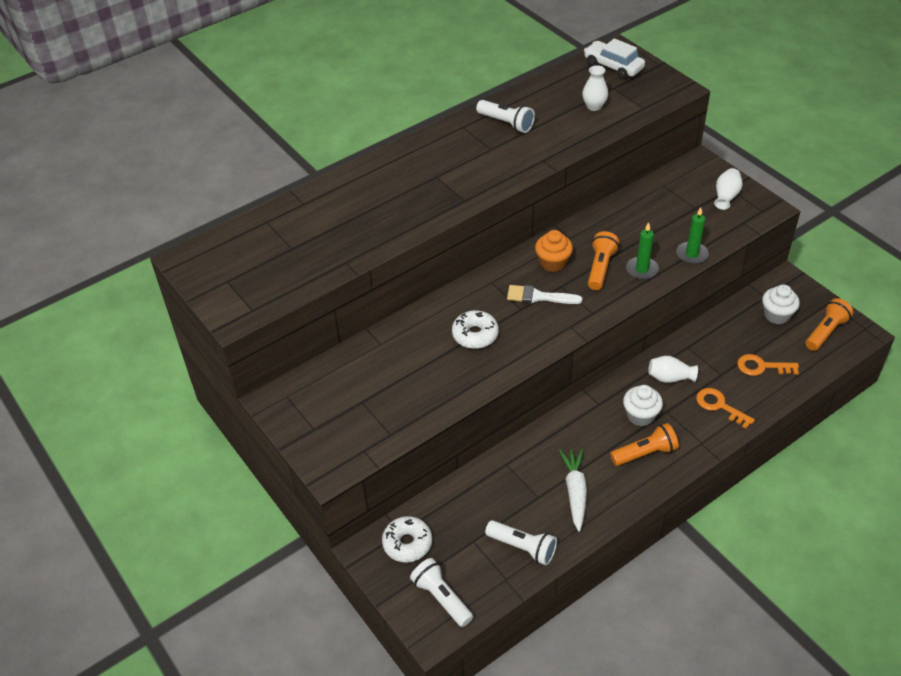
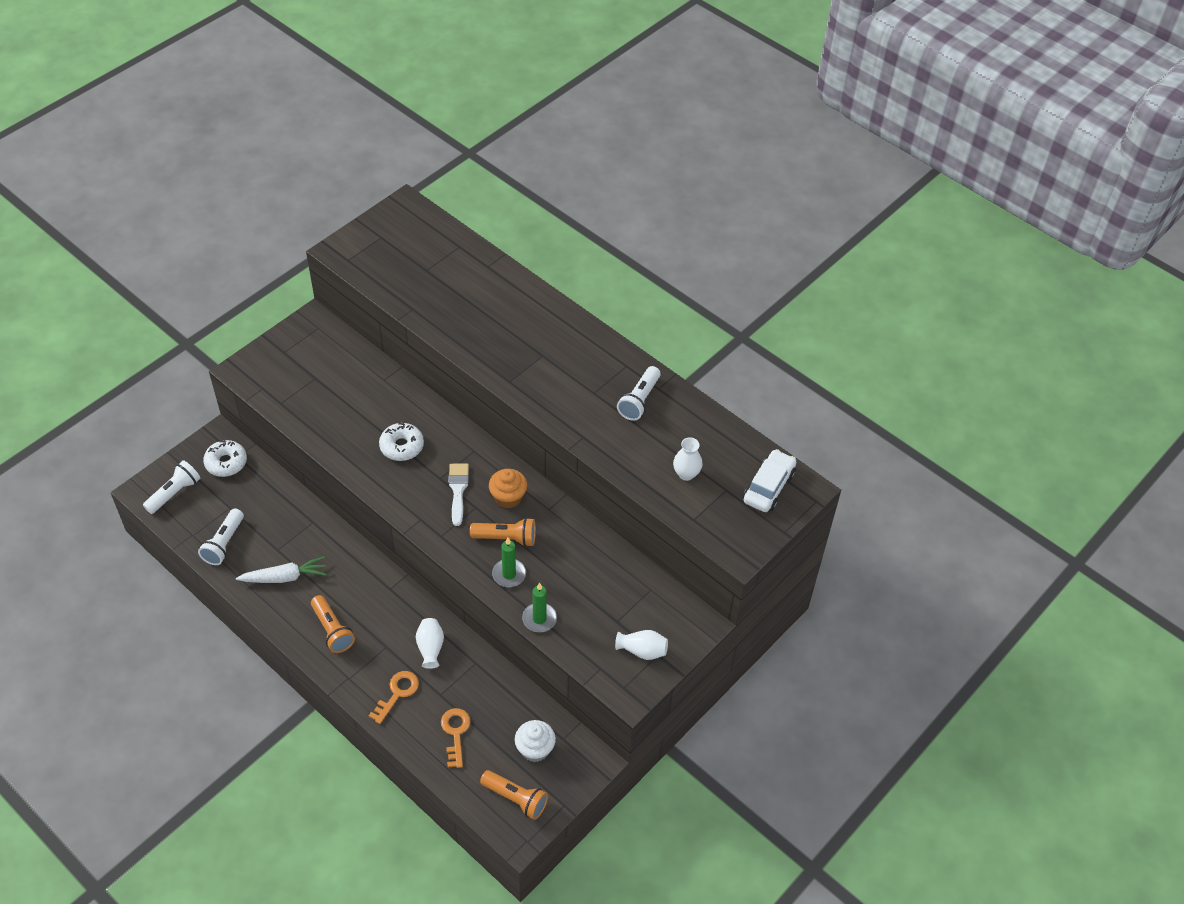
camera: 75 degrees right, 5 degrees up
(640, 415) = (379, 624): white cupcake -> none

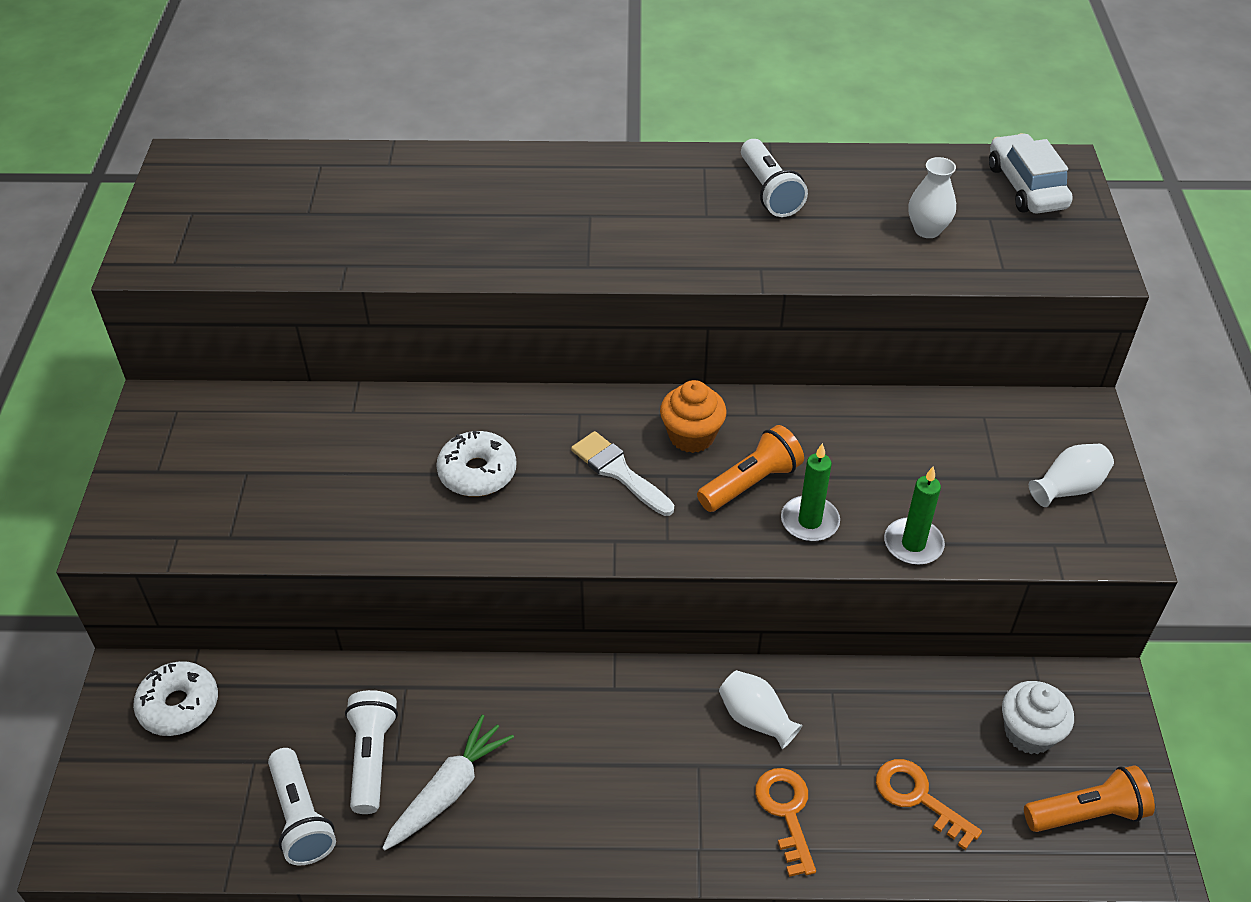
camera: 40 degrees left, 5 degrees down
(174, 493) = (137, 808): white flashlight -> white flashlight (372, 758)
(332, 630) = (601, 805): orange flashlight -> none

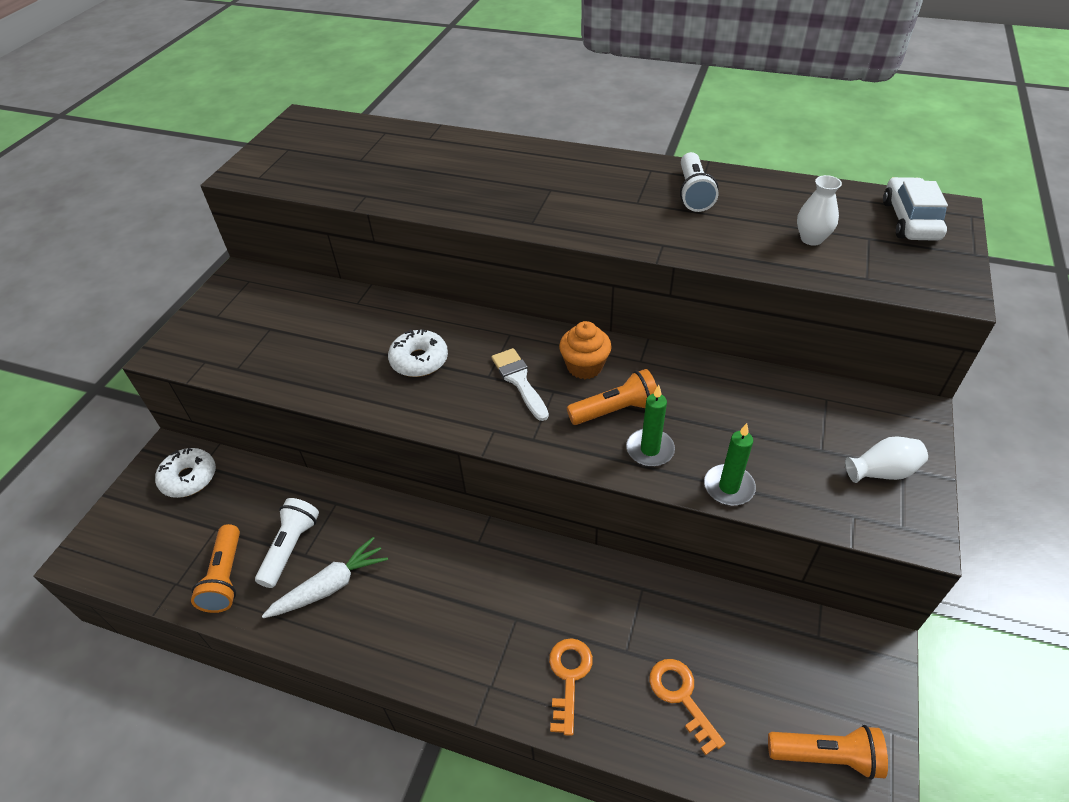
camera: 20 degrees right, 0 degrees up
(301, 817) = (225, 577): white flashlight -> orange flashlight
(756, 719) = (574, 594): white vase -> none
(1029, 733) = (796, 669): white cupcake -> none

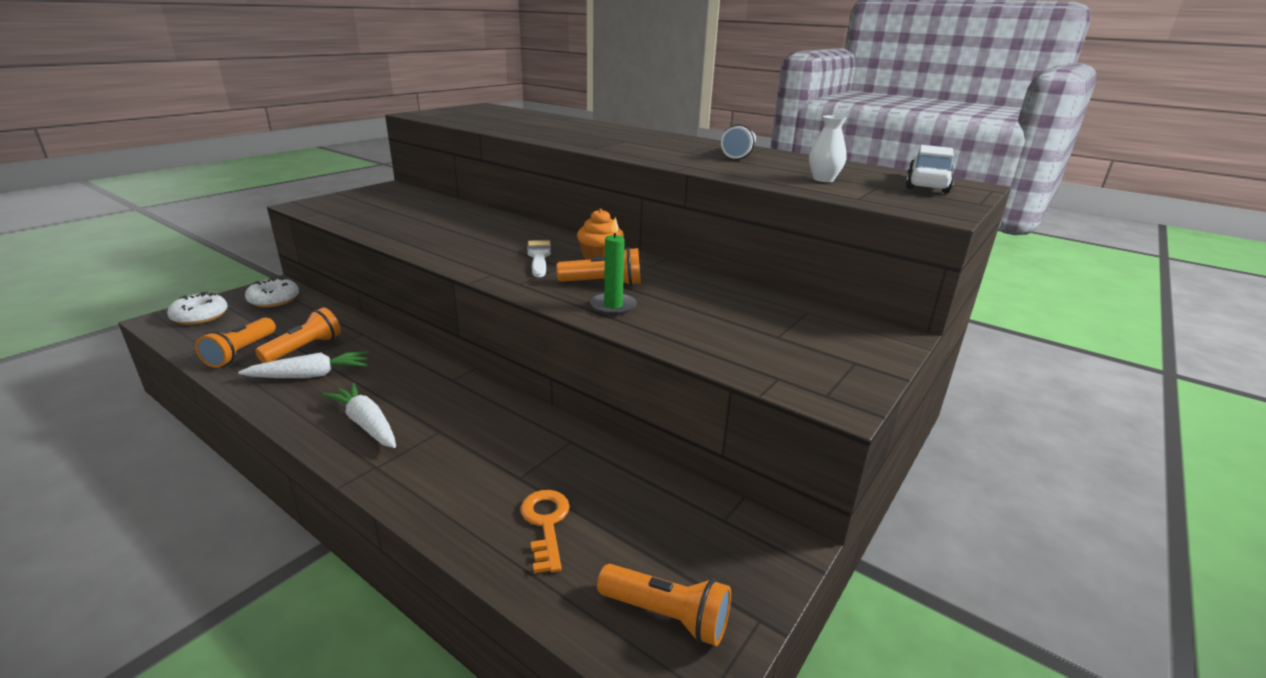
camera: 15 degrees right, 20 degrees down
(290, 548) = (304, 348): white flashlight -> orange flashlight
(419, 360) = (472, 236): white donut -> white donut (200, 316)
(440, 635) = (366, 424): none -> white carrot
(569, 677) = (451, 480): orange key -> none
(728, 487) = (666, 338): green candle -> none
(882, 471) = (830, 359): white vase -> none

